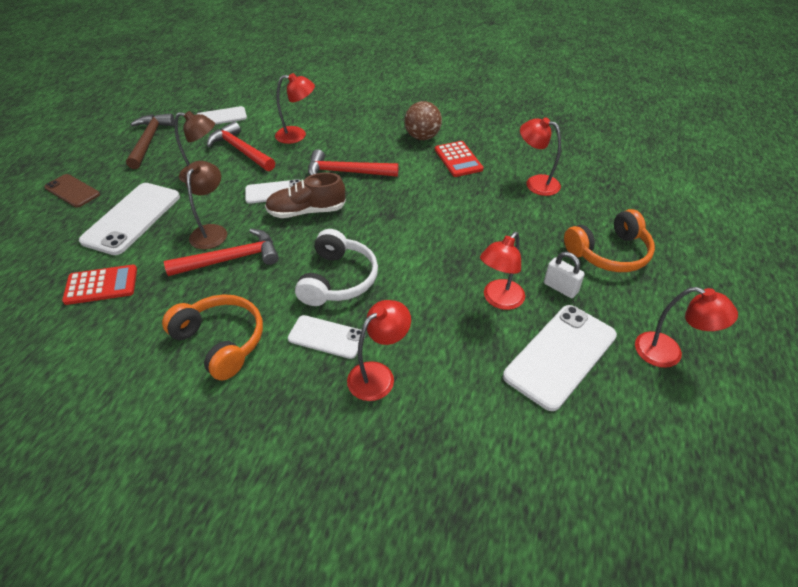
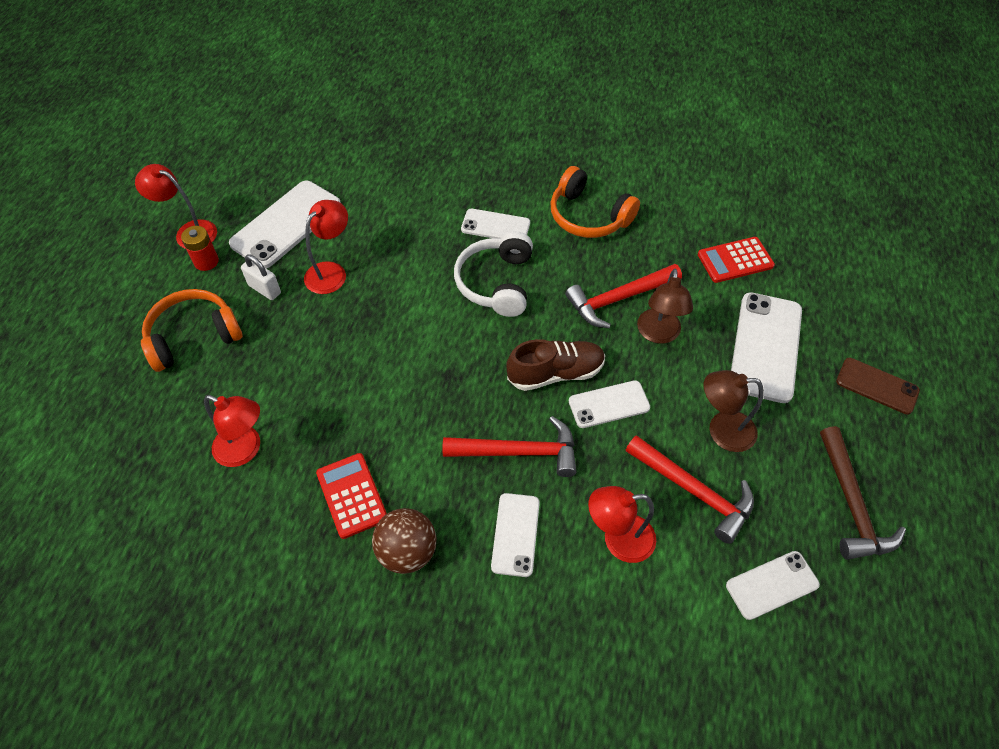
camera: 175 degrees right, 10 degrees up
(357, 140) = (515, 534): none -> white phone
(378, 375) = (445, 199): red lamp -> none
(631, 319) = (206, 261): none -> red battery

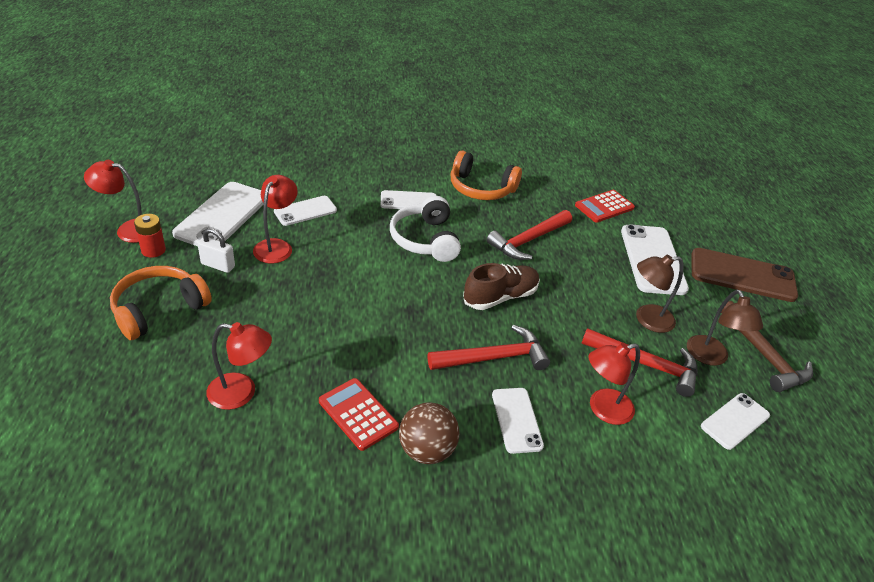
camera: 20 degrees left, 15 degrees down
(609, 404) = (552, 313): white phone -> white phone (305, 211)
(658, 334) = (569, 260): brown lamp -> brown lamp (710, 357)
(877, 386) = (742, 275): brown phone -> brown phone, size x1.69

